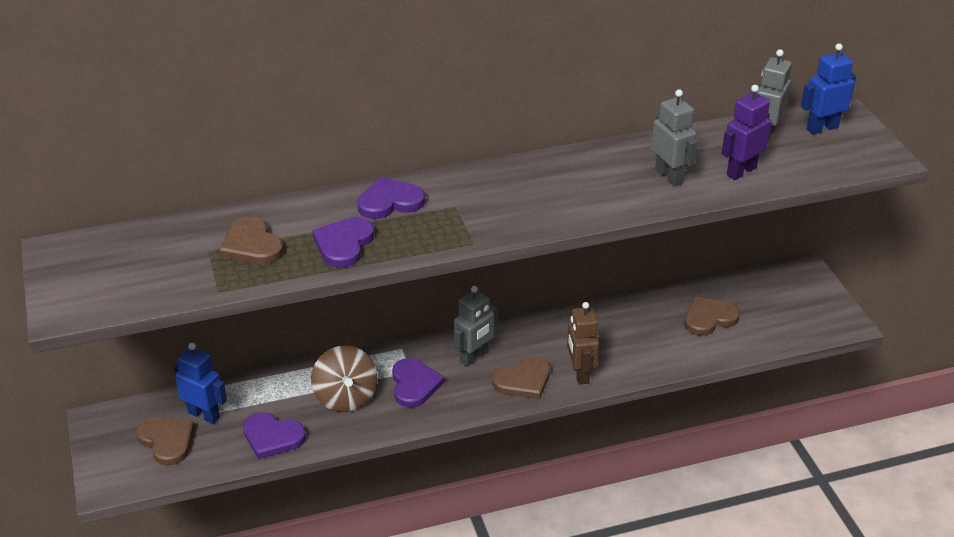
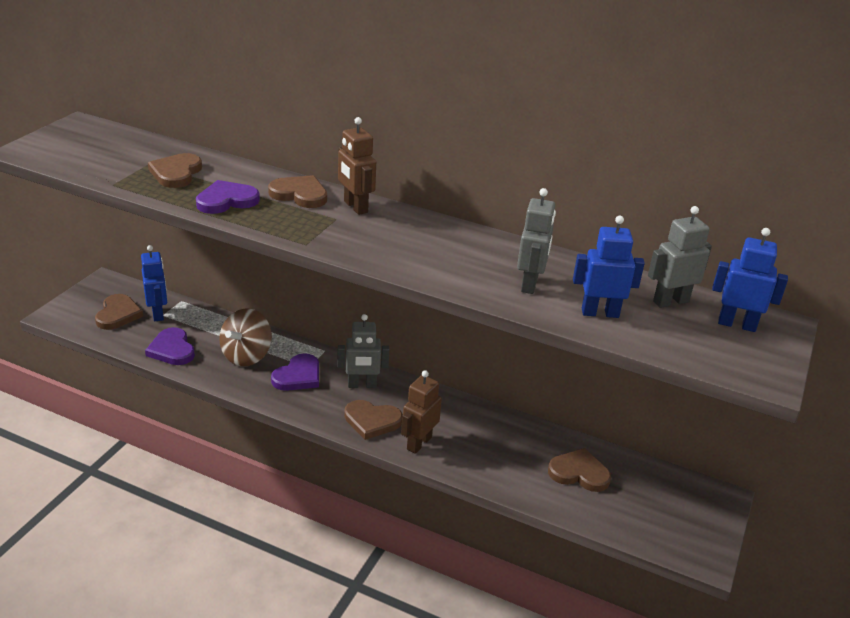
camera: 40 degrees right, 5 degrees down
(390, 202) = (300, 194): purple heart -> brown heart
(451, 186) = (355, 207): none -> brown robot
(741, 171) = (600, 313): purple robot -> blue robot

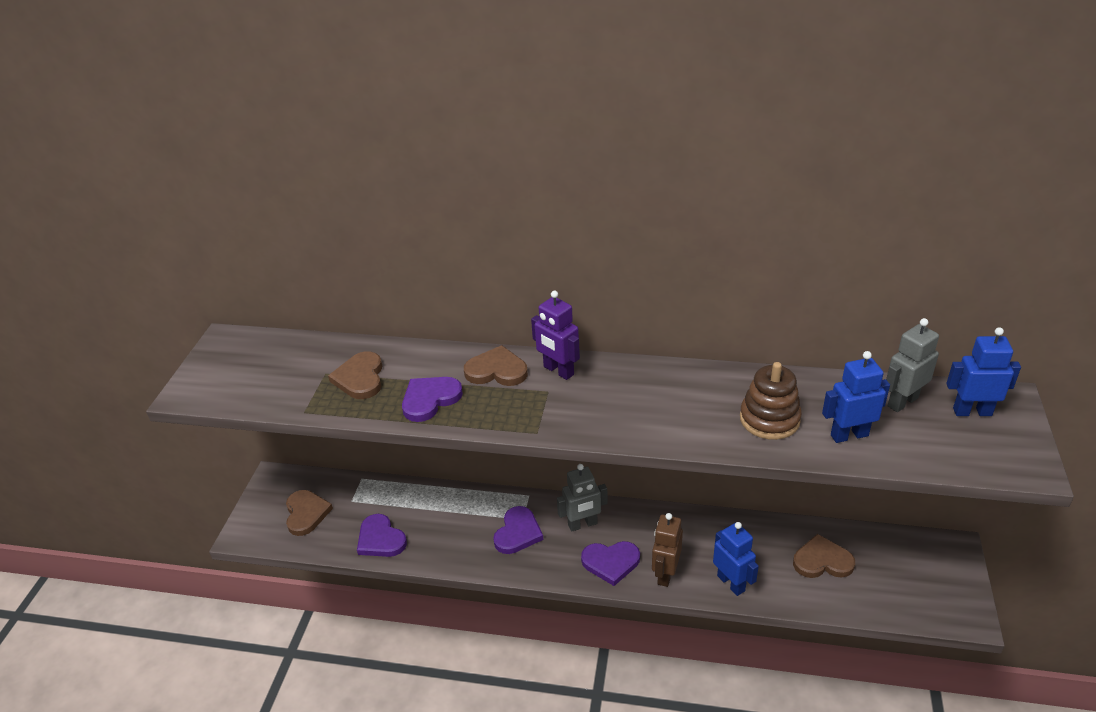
camera: 10 degrees left, 5 degrees up
(158, 313) = (346, 501): blue robot -> blue robot (731, 583)
(246, 356) = (457, 524): brown spinning top -> none
(355, 207) = (558, 371): brown robot -> purple robot
(372, 421) = (611, 562): brown heart -> purple heart
(530, 284) = (769, 419): grey robot -> brown stacking toy

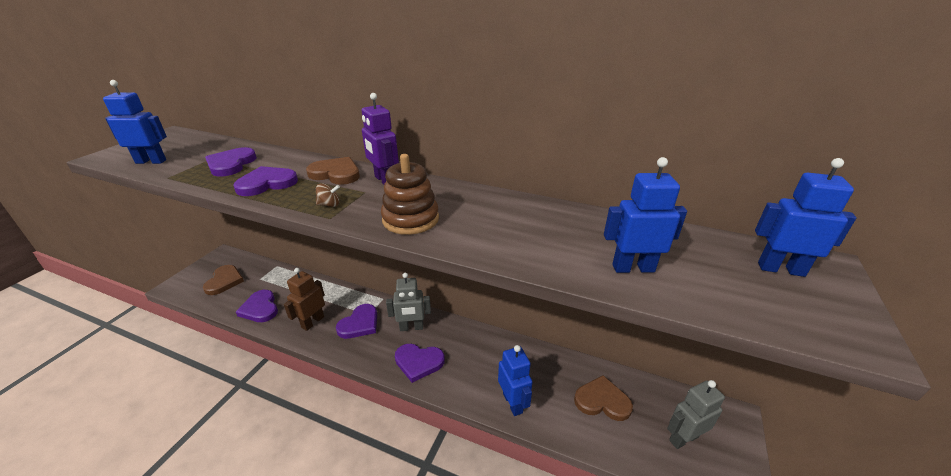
camera: 10 degrees right, 5 degrees down
(256, 391) = (151, 161): none -> blue robot
(360, 378) = (231, 164): brown heart -> purple heart
(523, 416) = (329, 205): none -> brown spinning top
(665, 574) = (459, 382): brown robot -> brown robot (312, 322)
(769, 419) = (553, 241): brown stacking toy -> brown stacking toy (410, 219)
(902, 402) = (700, 248): grey robot -> grey robot (683, 438)

